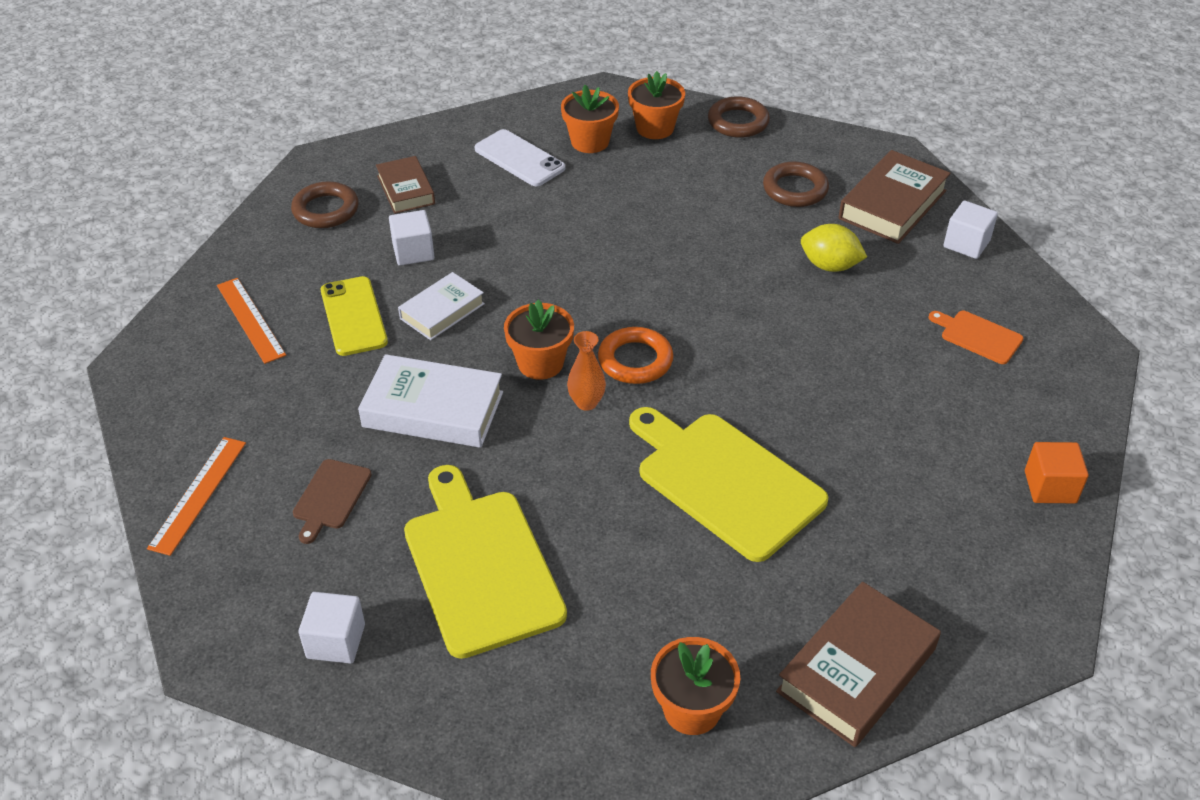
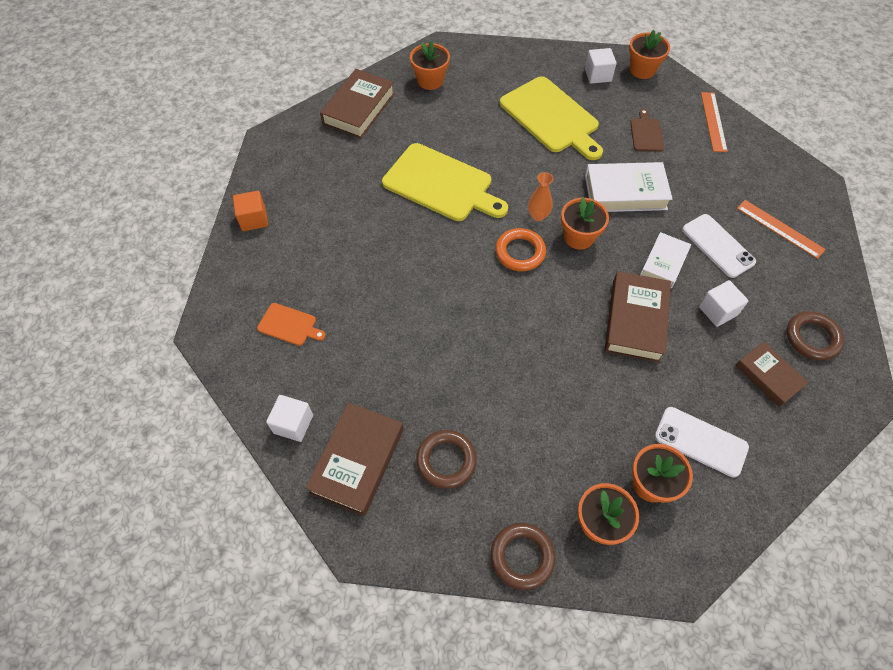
camera: 165 degrees right, 15 degrees up
(239, 633) = (642, 70): none -> orange flower pot
(353, 316) = (718, 246): yellow phone -> white phone
(521, 261) = (635, 320): none -> brown book
(829, 266) = (403, 371): yellow lemon -> none

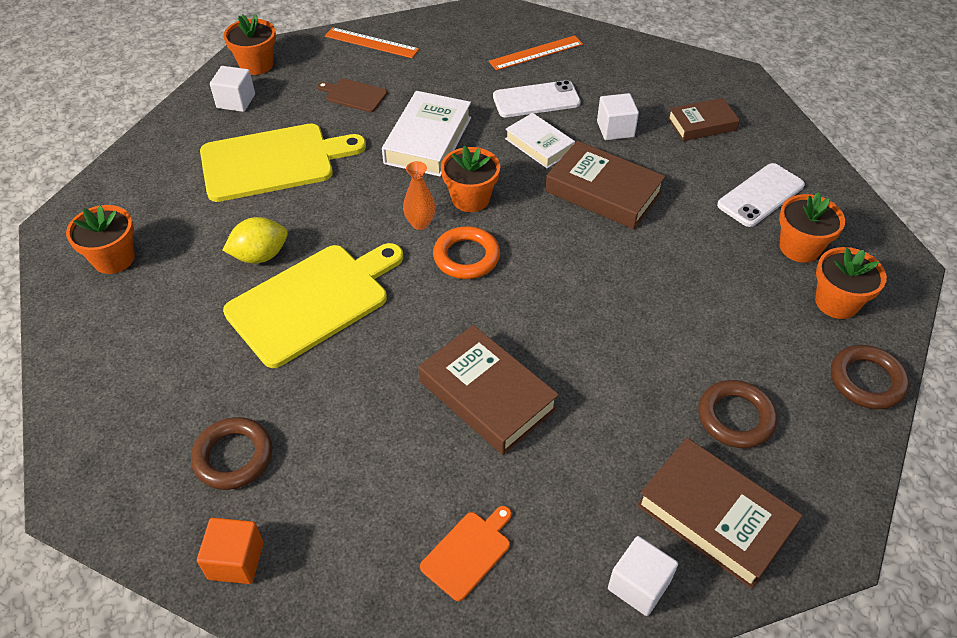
camera: 70 degrees left, 10 degrees down
(359, 109) = (102, 357): brown book -> brown book (487, 395)
(465, 144) = (260, 256): none -> yellow lemon
(812, 338) = (669, 82): brown ring -> brown ring (233, 456)

